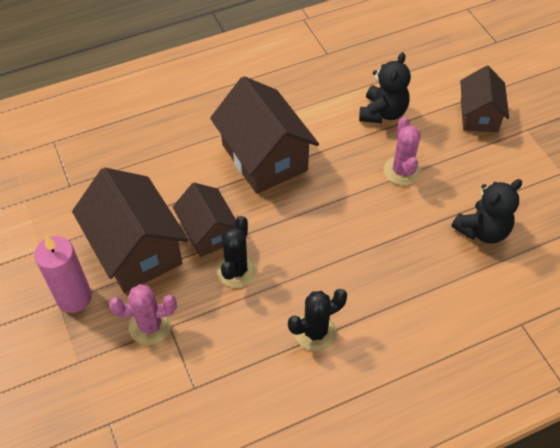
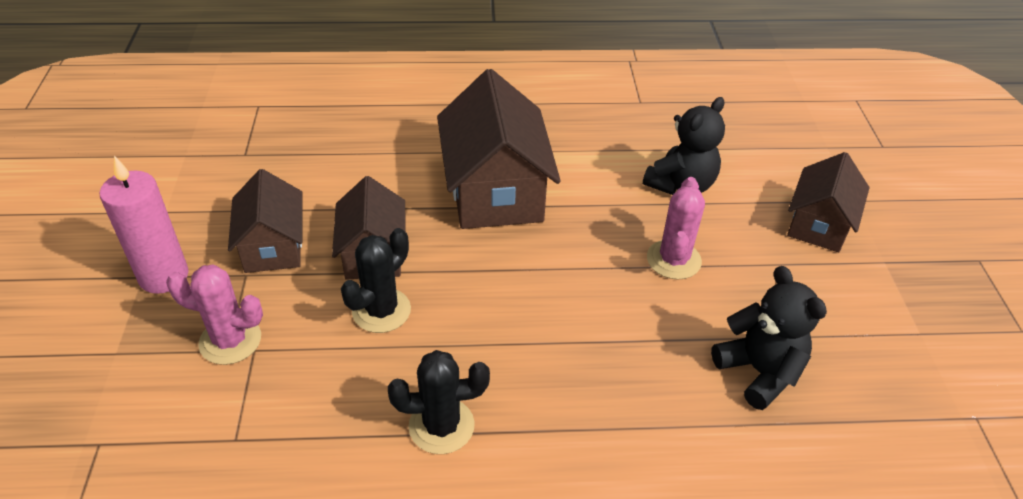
camera: 20 degrees right, 10 degrees down
(136, 250) = (273, 246): brown house -> brown house, size x0.61
(482, 230) = (759, 371): black teddy bear -> black teddy bear turned 105 degrees counterclockwise

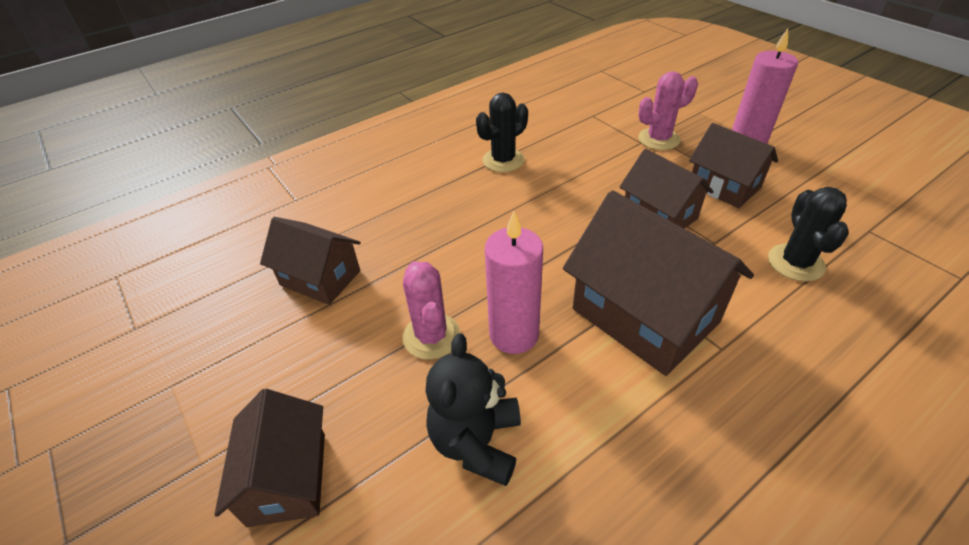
camera: 150 degrees right, 0 degrees up
(381, 310) = (604, 189): black cactus -> black cactus (795, 263)
(606, 228) = (514, 334): none -> pink candle
(759, 371) = (320, 278): black teddy bear -> brown house

